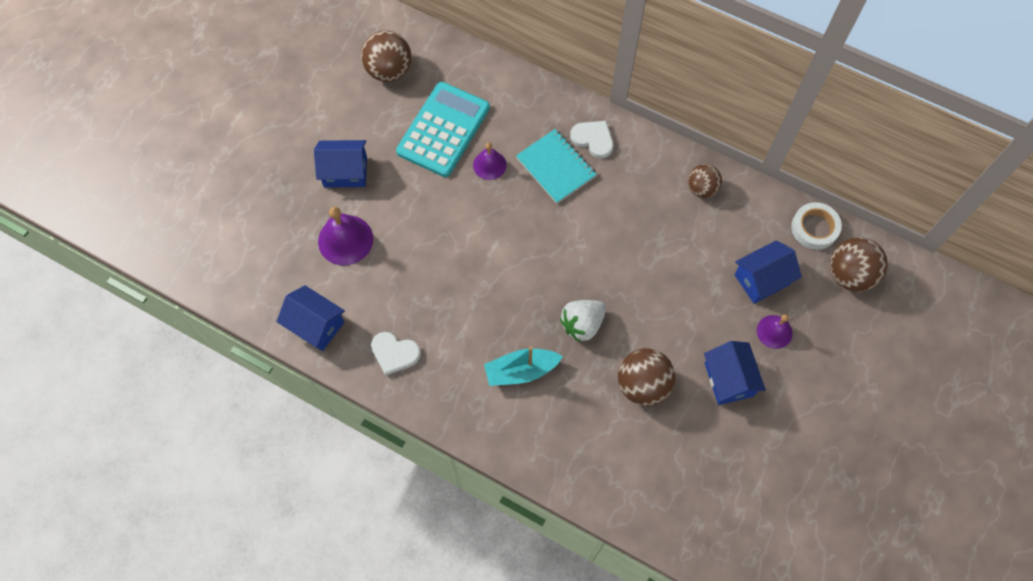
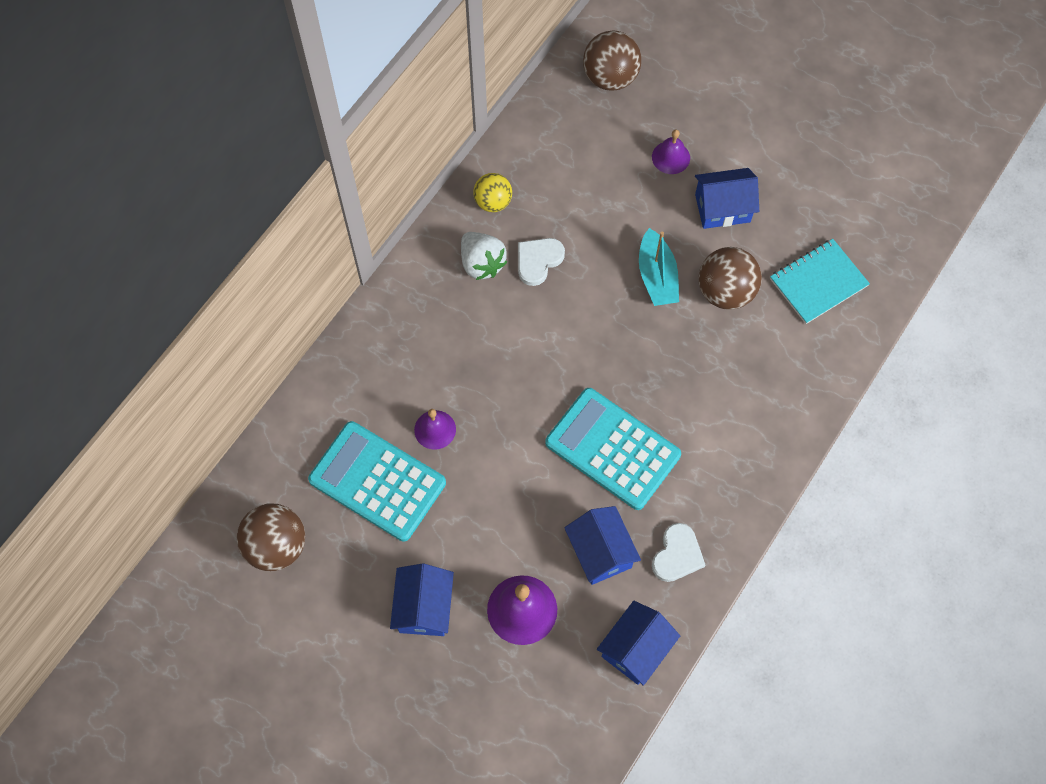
camera: 85 degrees left, 0 degrees up
(484, 298) = (612, 449): none -> turquoise calculator
(521, 371) = (704, 415): turquoise boat -> turquoise boat (657, 276)
(556, 167) = (447, 354): turquoise notebook -> turquoise notebook (818, 282)
(582, 324) = (652, 345): white strawberry -> white strawberry (482, 263)
(593, 139) = (414, 308): white heart -> white heart (538, 261)
(701, 188) = (493, 202): brown ball -> yellow ball
(761, 279) = (610, 159): blue house -> blue house (600, 552)
(814, 228) = (553, 100): white tape -> none

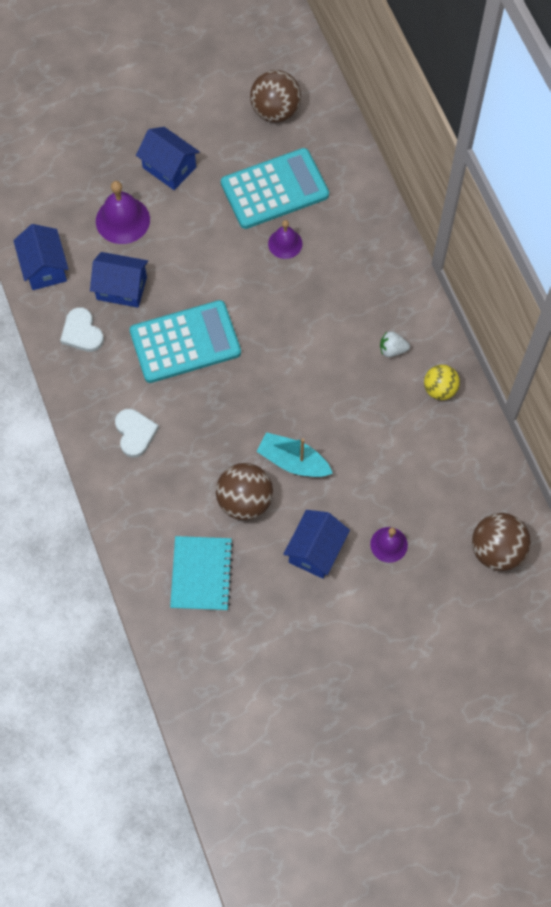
camera: 125 degrees right, 0 degrees up
(482, 263) = (392, 350): white strawberry -> white strawberry, size x0.63
(538, 261) = (366, 389): white heart -> white heart (135, 433)

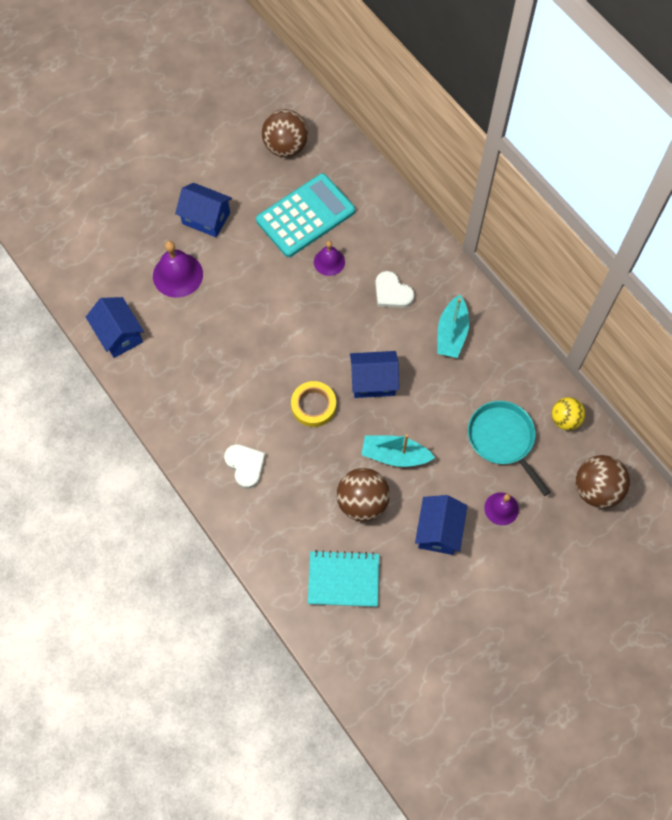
camera: 15 degrees left, 0 degrees up
(82, 332) = (170, 385): white heart -> white heart (392, 292)
(121, 288) = (194, 336): blue house -> blue house (373, 381)
(185, 342) = (266, 371): turquoise calculator -> none
(201, 574) = (343, 579): turquoise notebook -> turquoise notebook turned 75 degrees counterclockwise
(223, 389) = (313, 406): none -> yellow tape
(392, 350) = (451, 333): white strawberry -> turquoise boat
(412, 473) = (502, 439): none -> turquoise pan
(440, 389) = (503, 358): yellow ball -> yellow ball (565, 419)

